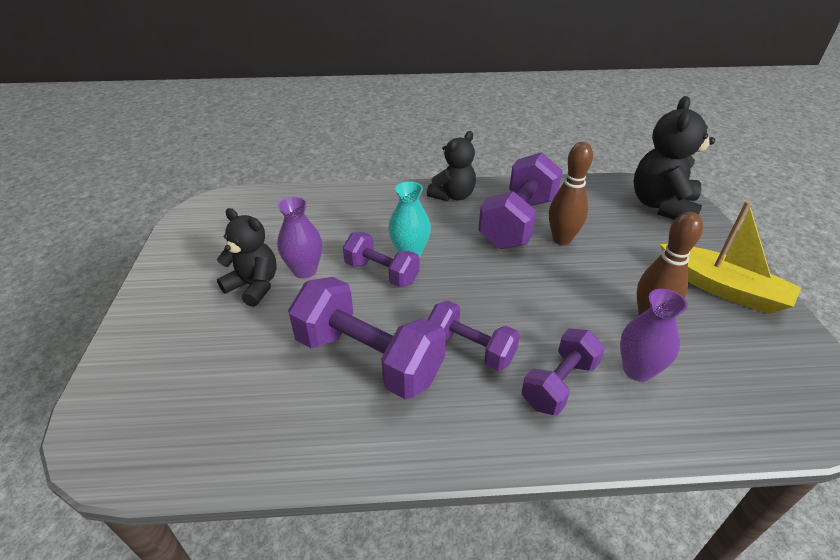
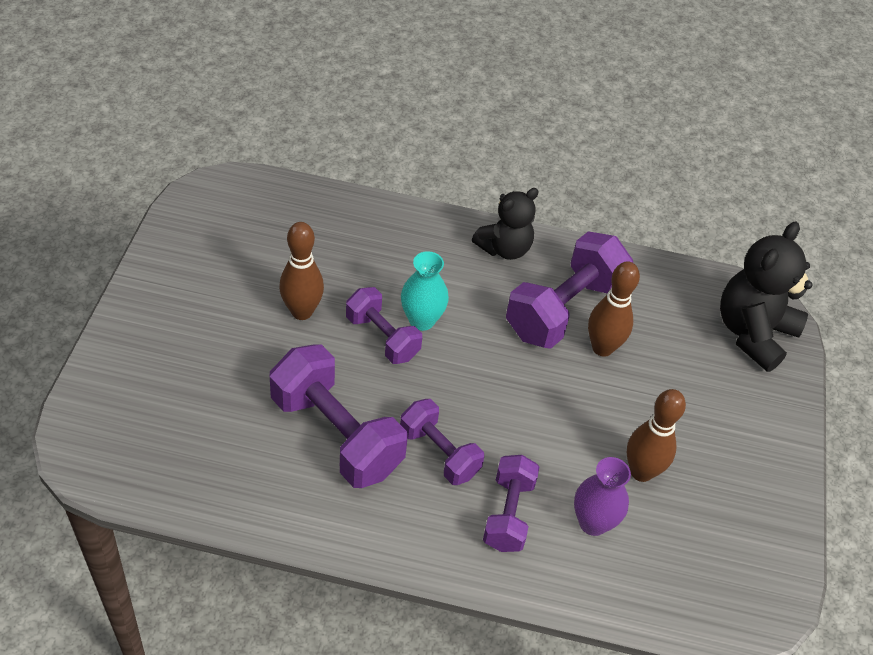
camera: 10 degrees right, 10 degrees up
(254, 286) = (245, 318): black teddy bear -> none
(305, 270) = (302, 312): purple vase -> brown bowling pin
(559, 384) = (508, 514): purple dumbbell -> purple dumbbell turned 45 degrees counterclockwise
(722, 288) = (745, 461): yellow boat -> none

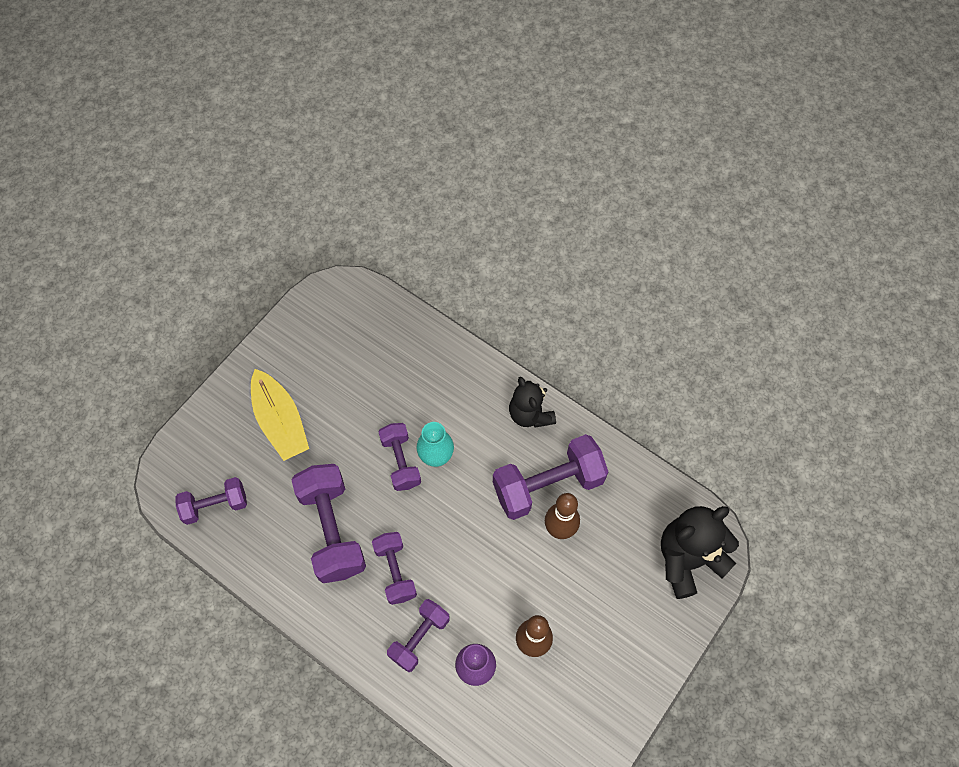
camera: 30 degrees right, 15 degrees up
(167, 457) = (215, 505): none -> purple dumbbell
(209, 340) = (280, 421): none -> yellow boat
(302, 312) = (354, 419): brown bowling pin -> none
(504, 248) = (530, 414): black teddy bear -> black teddy bear turned 75 degrees clockwise

